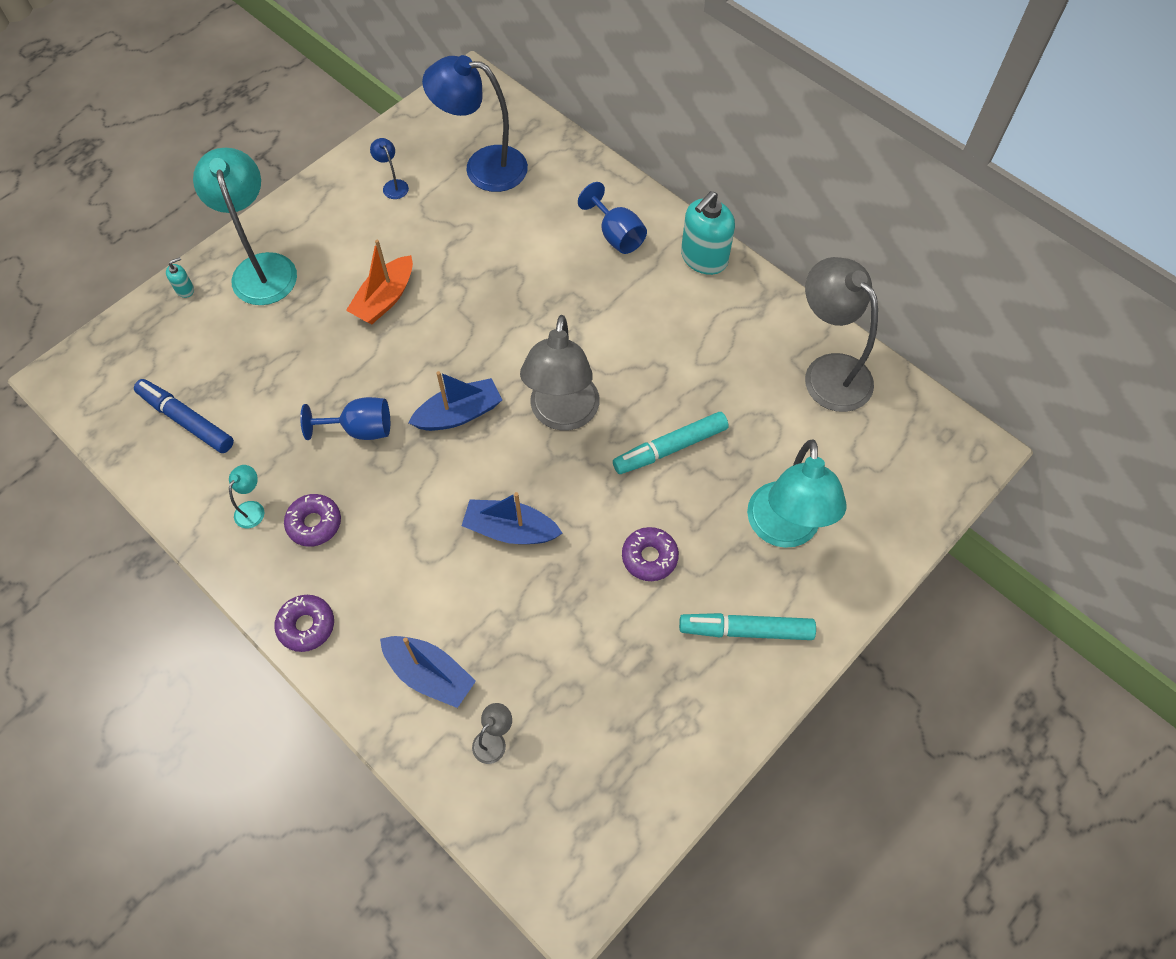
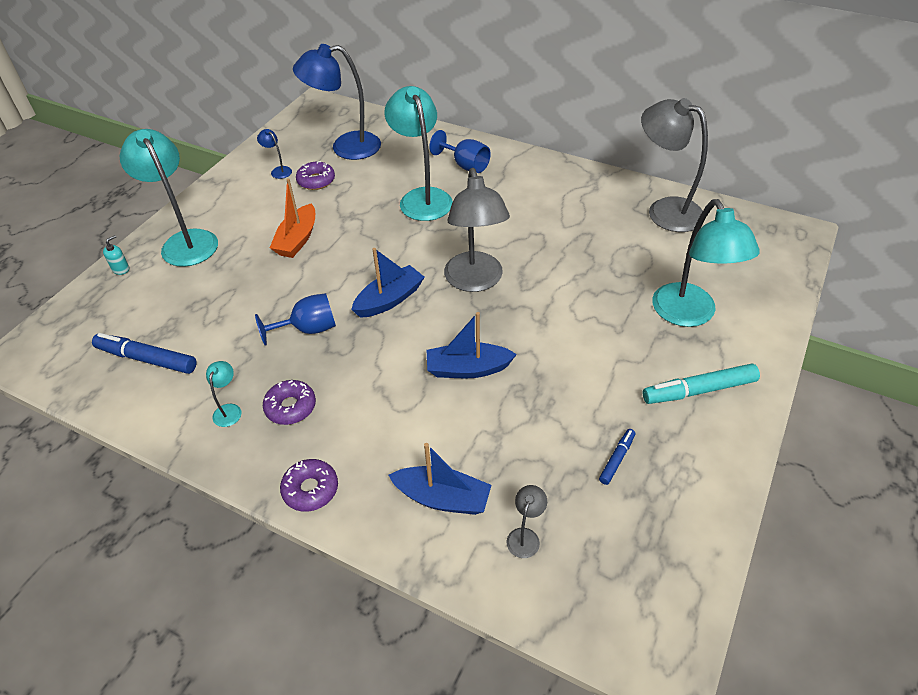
camera: 15 degrees left, 15 degrees down
(546, 273) = (422, 197): none -> turquoise lamp
(620, 685) = (617, 459): none -> blue marker
(649, 557) = (593, 359): purple donut -> purple donut (316, 181)
(670, 448) = (572, 283): turquoise marker -> none
(703, 258) = (537, 165): turquoise soap dispenser -> none

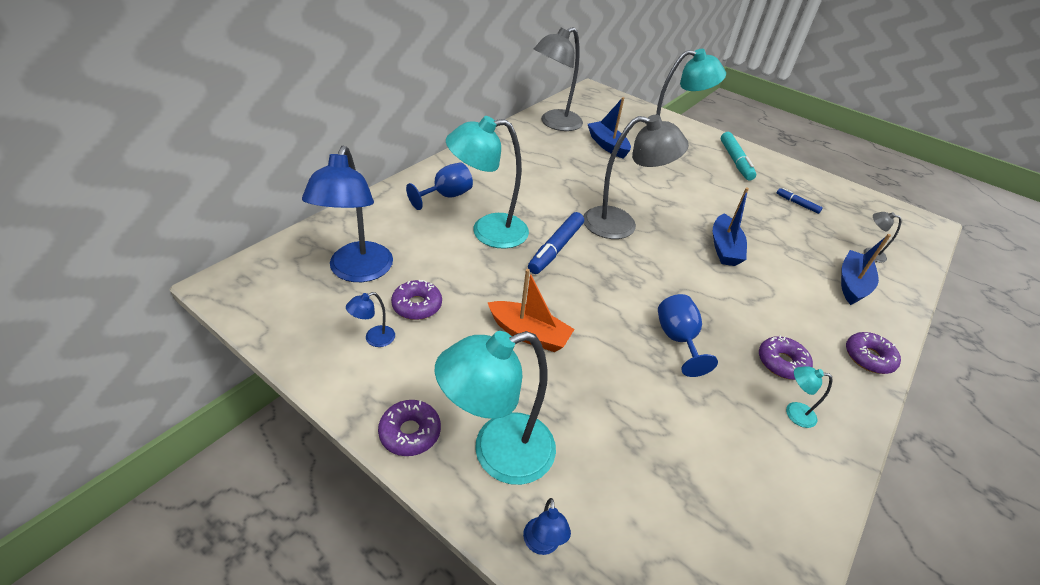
camera: 85 degrees left, 5 degrees down
(121, 269) = (542, 544): turquoise soap dispenser -> blue lamp
(147, 359) = (728, 497): blue marker -> blue marker (556, 248)
(201, 203) = (410, 432): none -> purple donut
(389, 300) = (639, 277): blue boat -> blue boat (607, 145)

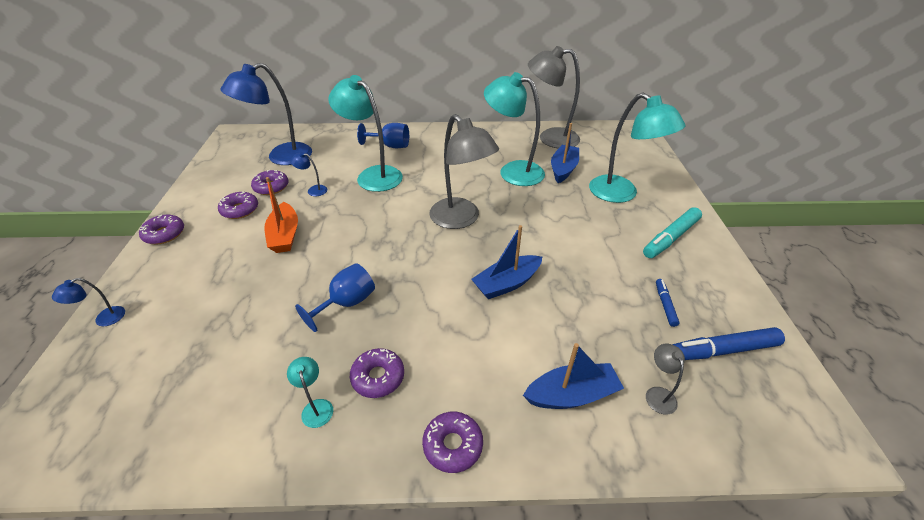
camera: 55 degrees right, 0 degrees up
(374, 339) = (229, 189): blue lamp -> blue lamp (313, 190)
(435, 348) = (240, 210): none -> purple donut
(498, 453) = (167, 271): turquoise lamp -> turquoise lamp (512, 171)
(556, 248) = (389, 206): blue marker -> blue marker (721, 350)

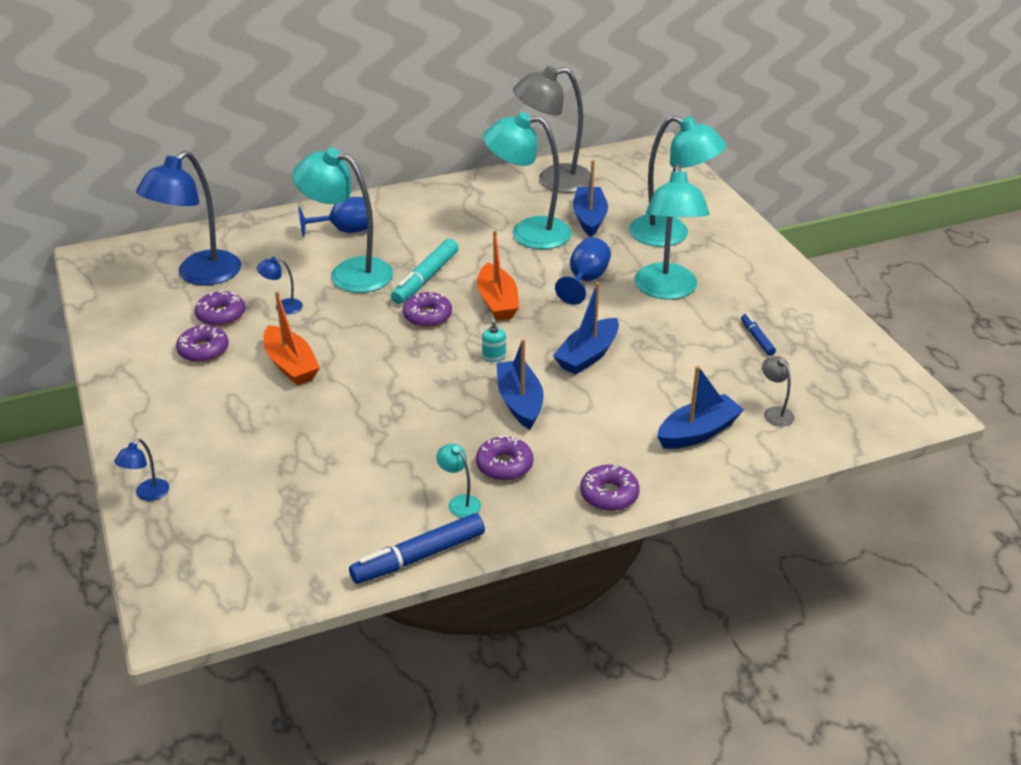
camera: 20 degrees left, 5 degrees down
(164, 234) = (128, 398): purple donut -> purple donut (427, 316)
(347, 303) = (423, 413): blue goblet -> blue goblet (585, 280)
(428, 314) = (520, 402): none -> blue boat
(431, 265) = (494, 357): none -> turquoise soap dispenser
(461, 219) = (497, 302): grey lamp -> orange boat
(599, 240) = (666, 290): none -> turquoise lamp
(670, 238) = (741, 272): turquoise marker -> turquoise marker (425, 278)
(721, 350) = (821, 365): blue marker -> blue marker (418, 557)

